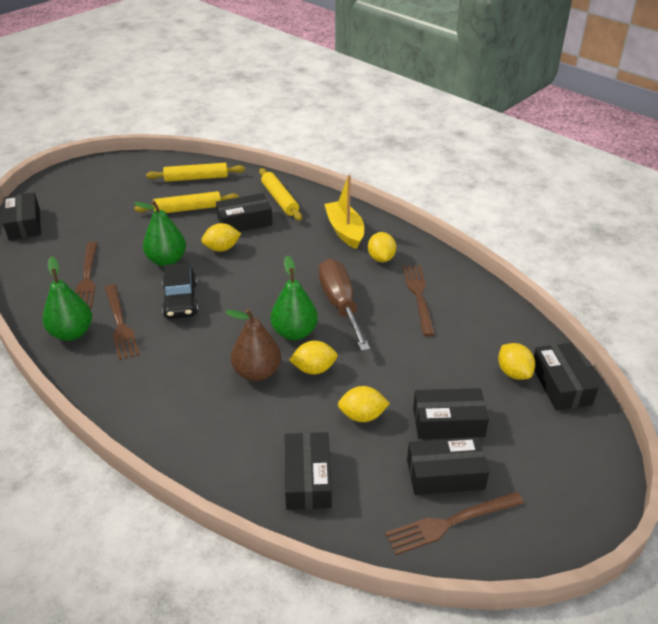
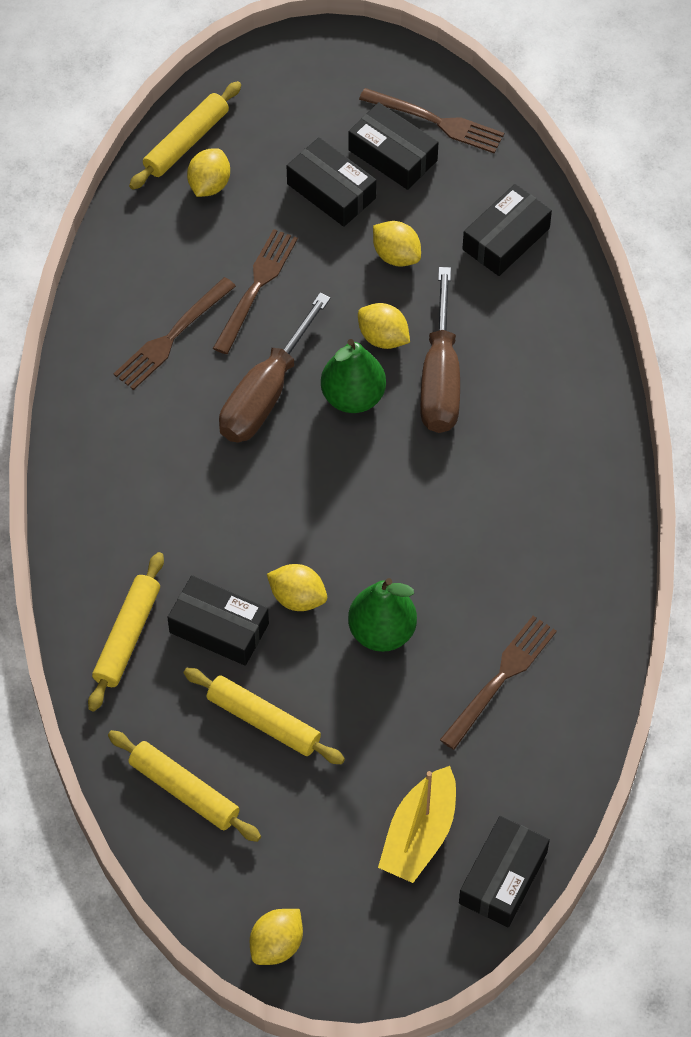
camera: 135 degrees left, 20 degrees up
(72, 333) = (582, 590): green pear -> none
(120, 324) = (521, 560): brown fork -> brown fork (256, 286)
(181, 300) = (426, 545): black car -> none
(257, 372) = (440, 378): brown pear -> brown screwdriver
(345, 231) = (121, 503): yellow boat -> yellow boat (419, 834)
(381, 258) = (139, 422): yellow lemon -> yellow lemon (277, 945)
(561, 384) = (186, 142): black box -> yellow rolling pin

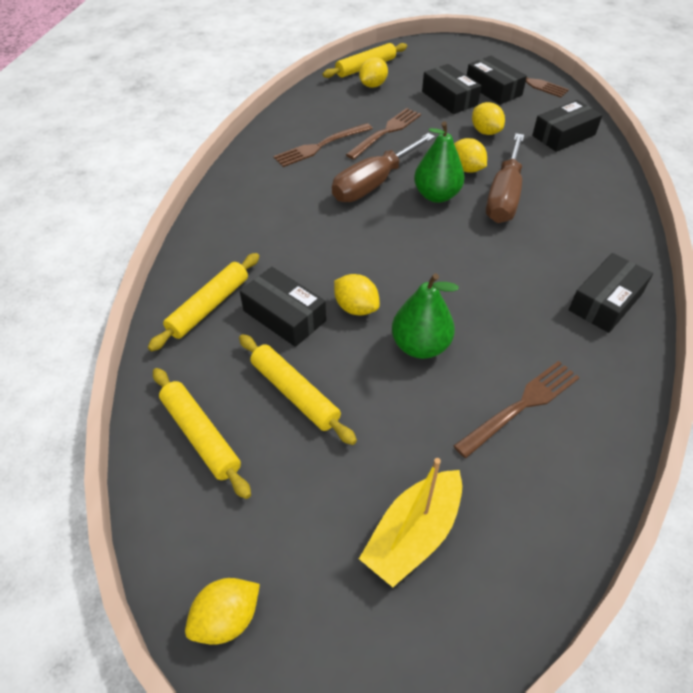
camera: 15 degrees right, 10 degrees down
(503, 878) = (495, 607): black box -> black box (605, 302)

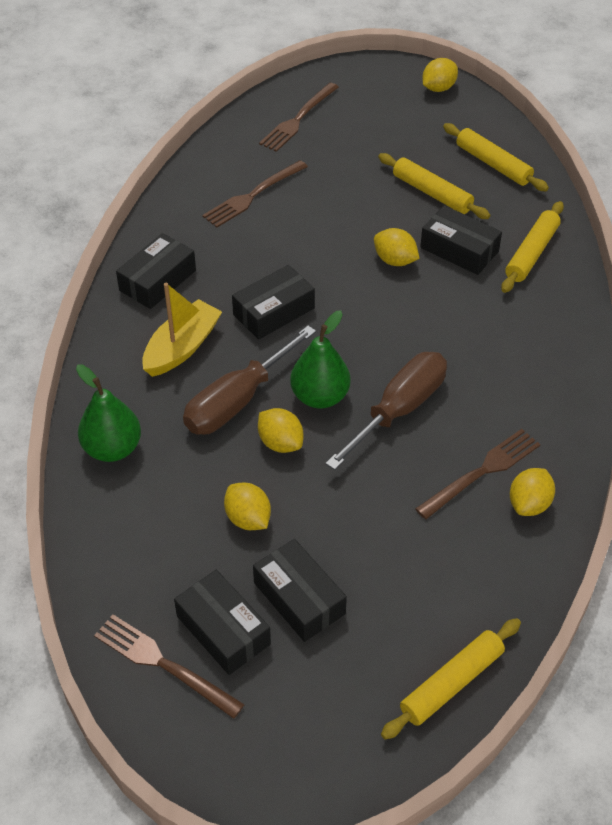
camera: 175 degrees right, 0 degrees up
(373, 85) = (430, 626): yellow lemon -> yellow lemon (529, 504)
(386, 132) = (393, 508): brown fork -> brown fork (298, 120)
(413, 534) = (334, 125): yellow boat -> yellow boat (182, 347)
(420, 346) = (333, 232): green pear -> green pear (112, 448)
(504, 196) = (237, 401): brown screwdriver -> brown screwdriver turned 150 degrees counterclockwise
(563, 135) = (133, 519): black box -> black box (273, 311)

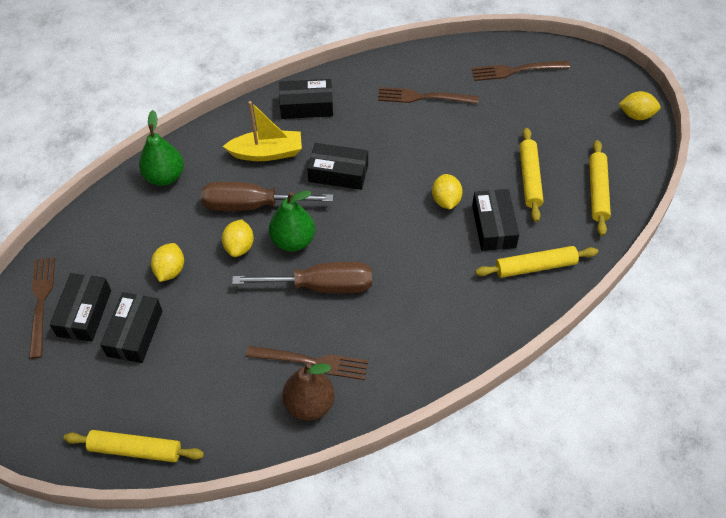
camera: 50 degrees right, 5 degrees up
(529, 504) = (309, 404): yellow lemon -> brown pear

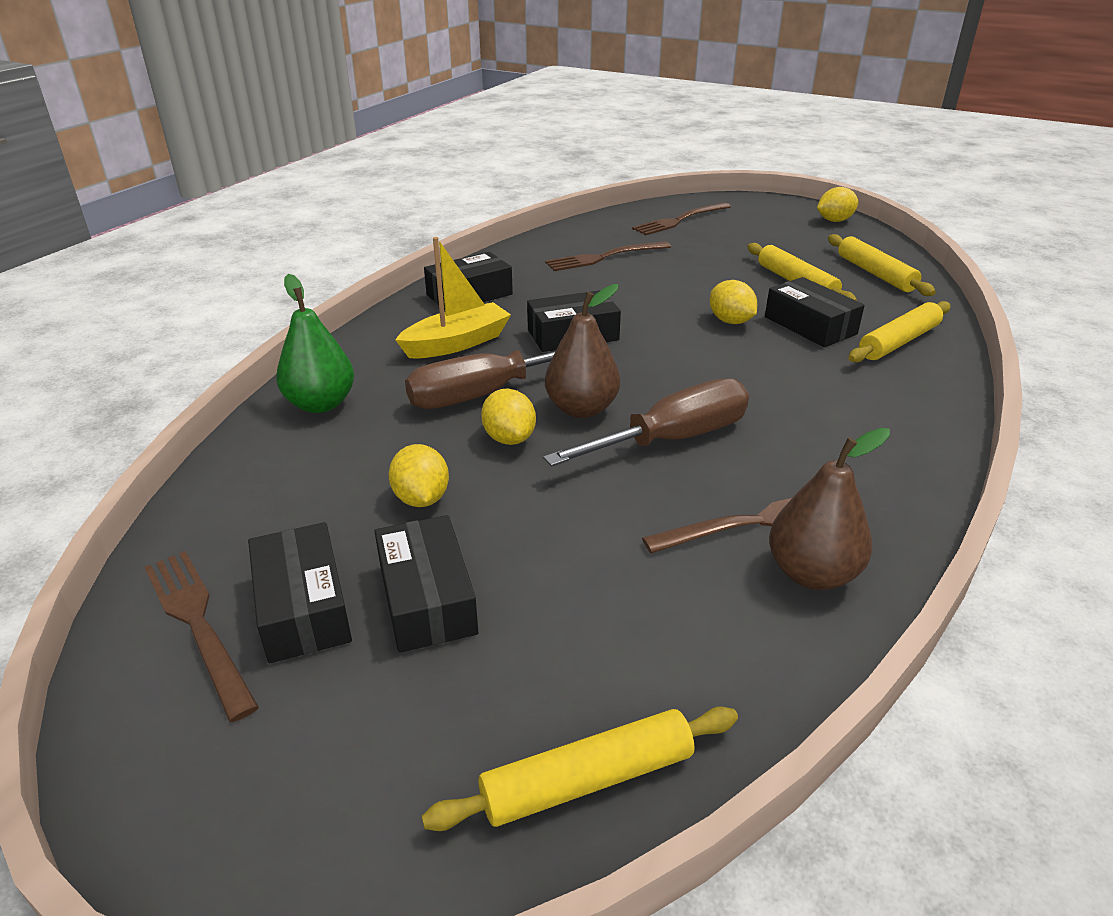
camera: 30 degrees left, 20 degrees down
(293, 241) = (581, 409): green pear -> brown pear

